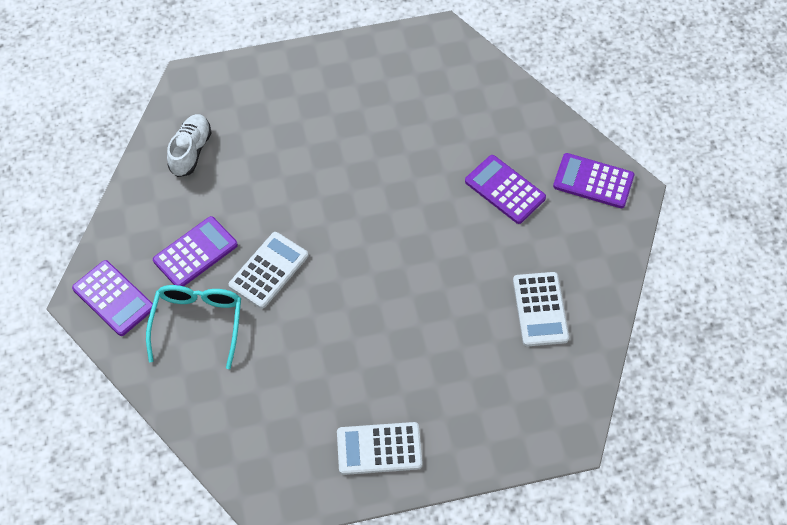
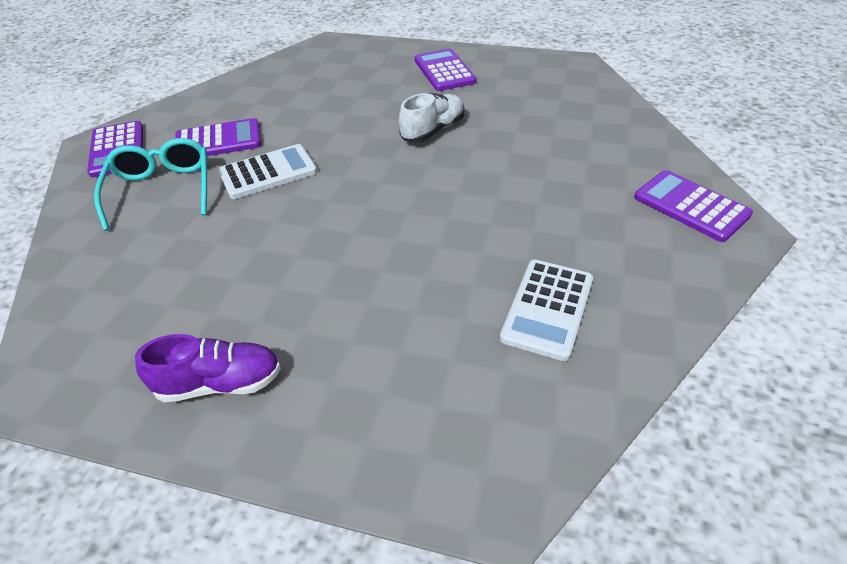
camera: 30 degrees right, 15 degrees down
(191, 151) = (286, 80): white shoe -> white shoe (433, 130)
(197, 324) = (162, 190): turquoise glasses -> turquoise glasses turned 45 degrees counterclockwise
(379, 448) = (220, 383): white calculator -> purple shoe
(505, 189) = (571, 183): purple calculator -> purple calculator (444, 71)

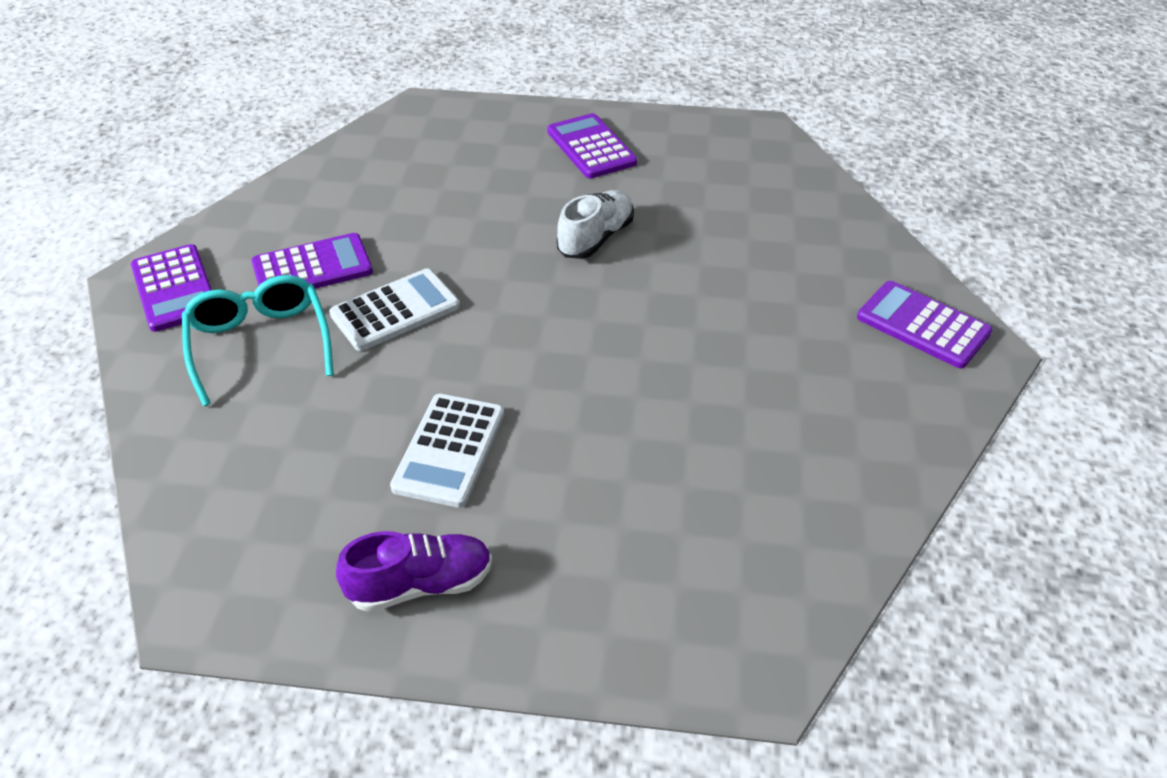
camera: 10 degrees left, 0 degrees up
(547, 308) = (777, 464): white calculator -> white calculator (449, 450)

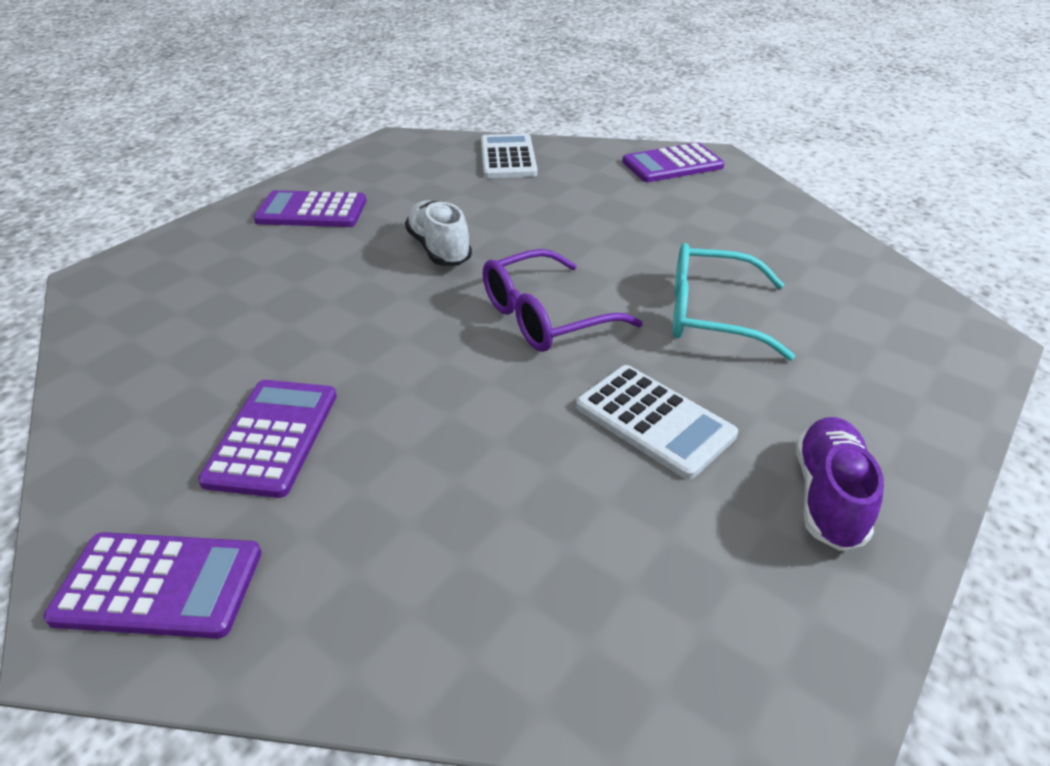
camera: 60 degrees left, 5 degrees down
(260, 345) = (366, 523): turquoise glasses -> turquoise glasses (712, 315)
(395, 311) = (415, 395): white calculator -> white calculator (508, 157)
(546, 338) = (546, 316): none -> purple glasses

